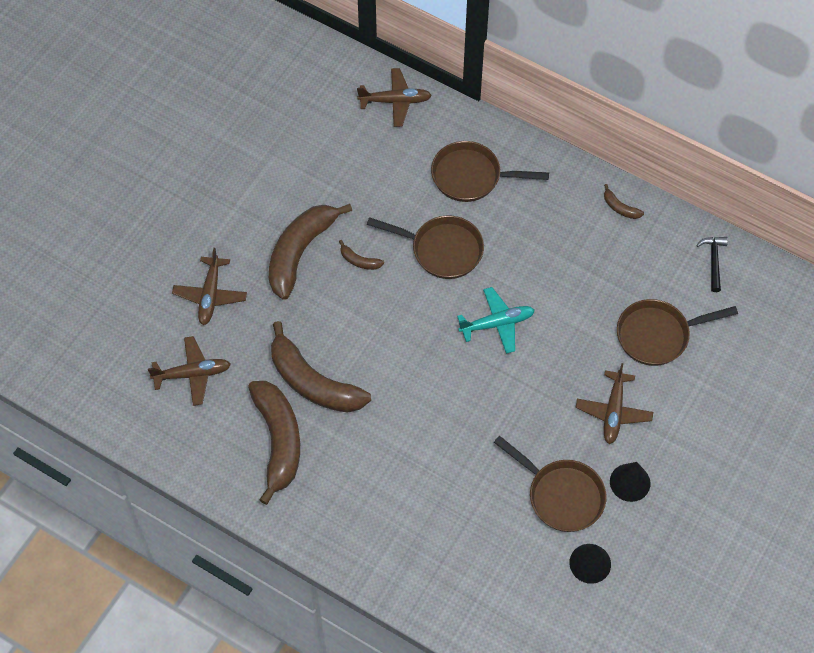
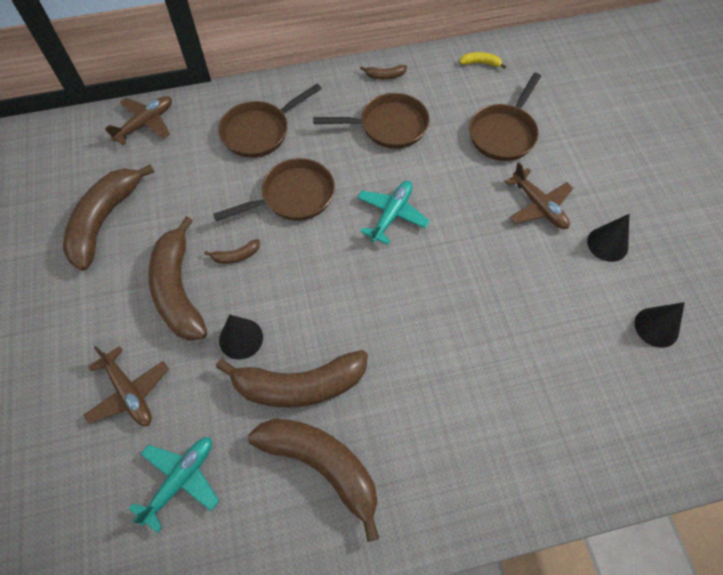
camera: 45 degrees left, 0 degrees up
(192, 374) = (181, 480): brown plane -> turquoise plane
(298, 159) = (104, 220): none -> brown banana
(307, 320) = (241, 338): none -> black cone
(561, 495) = (578, 296): brown pan -> brown pan (388, 126)
(713, 261) = (480, 63): black hammer -> yellow banana

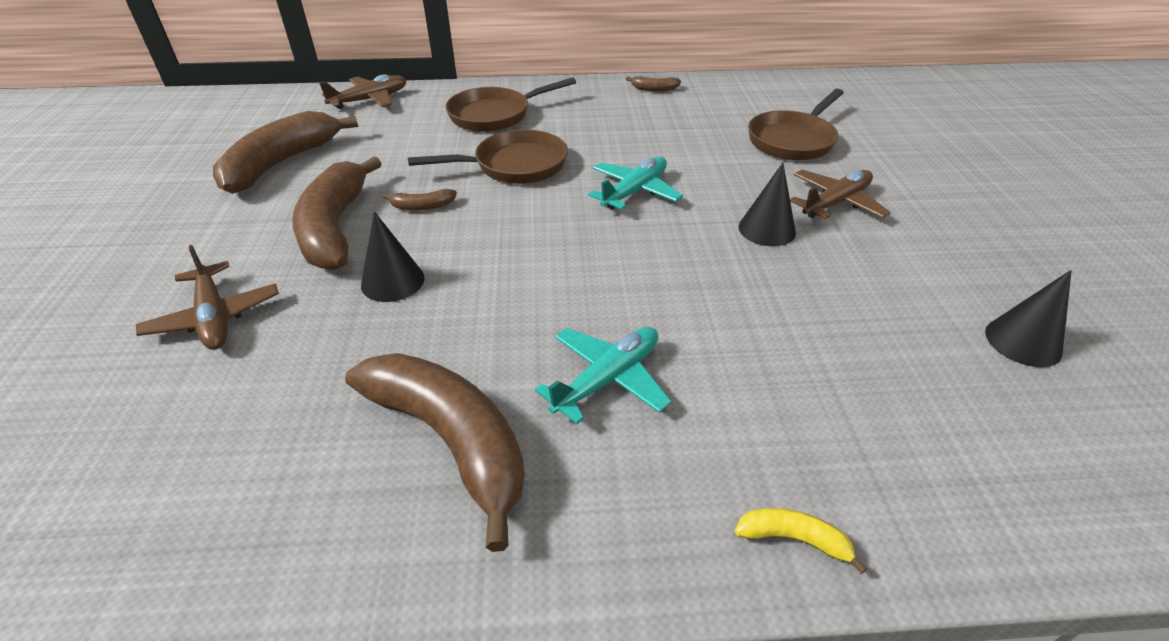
camera: 10 degrees right, 20 degrees down
(181, 480) = (227, 426): turquoise plane -> turquoise plane (608, 379)
(299, 385) = (452, 339): brown banana -> none
(388, 126) = (648, 123): brown pan -> none
(480, 63) = (770, 89): yellow banana -> yellow banana (793, 539)
(539, 206) = (836, 202): brown plane -> brown plane turned 105 degrees counterclockwise
(607, 244) = (936, 246): black cone -> black cone (767, 229)

